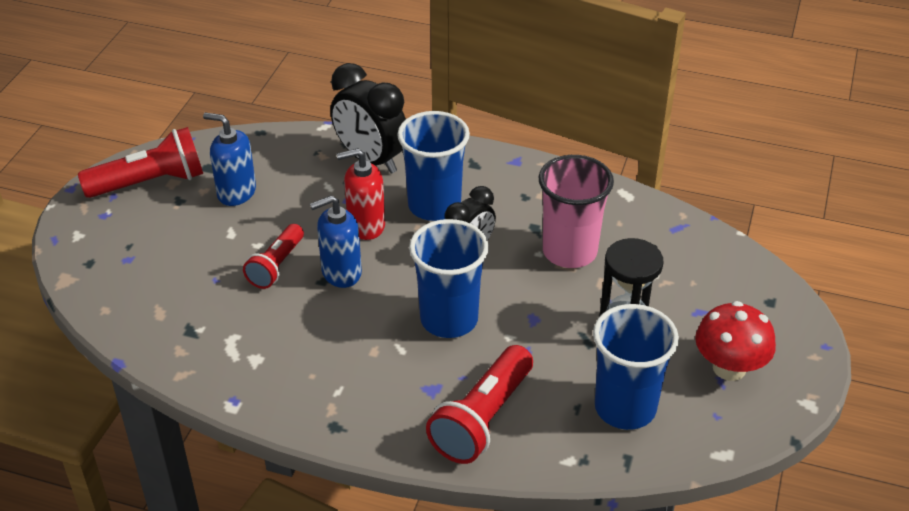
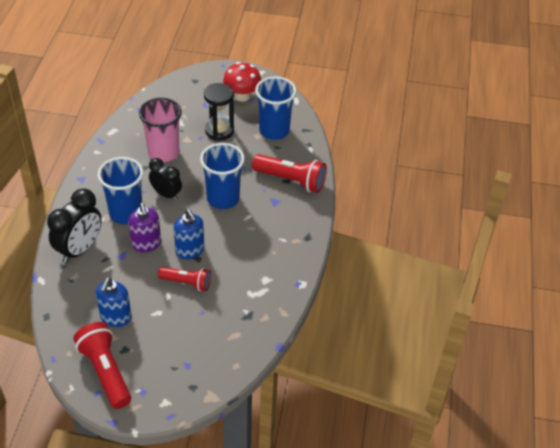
camera: 100 degrees left, 5 degrees up
(366, 225) = (146, 244): red soap dispenser -> purple soap dispenser

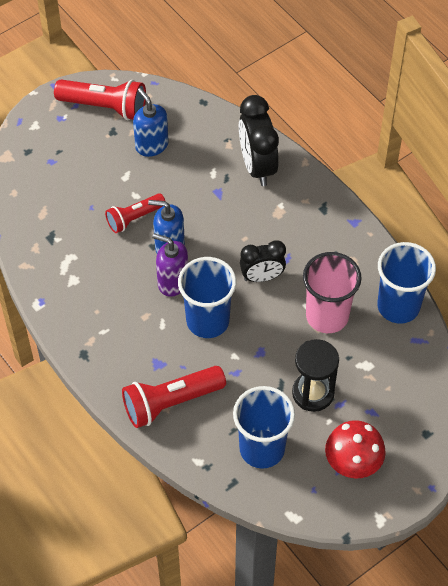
camera: 135 degrees right, 10 degrees up
(126, 213) = (269, 228): blue cup -> blue cup (398, 306)
(146, 244) = (212, 218): purple soap dispenser -> purple soap dispenser (173, 282)

